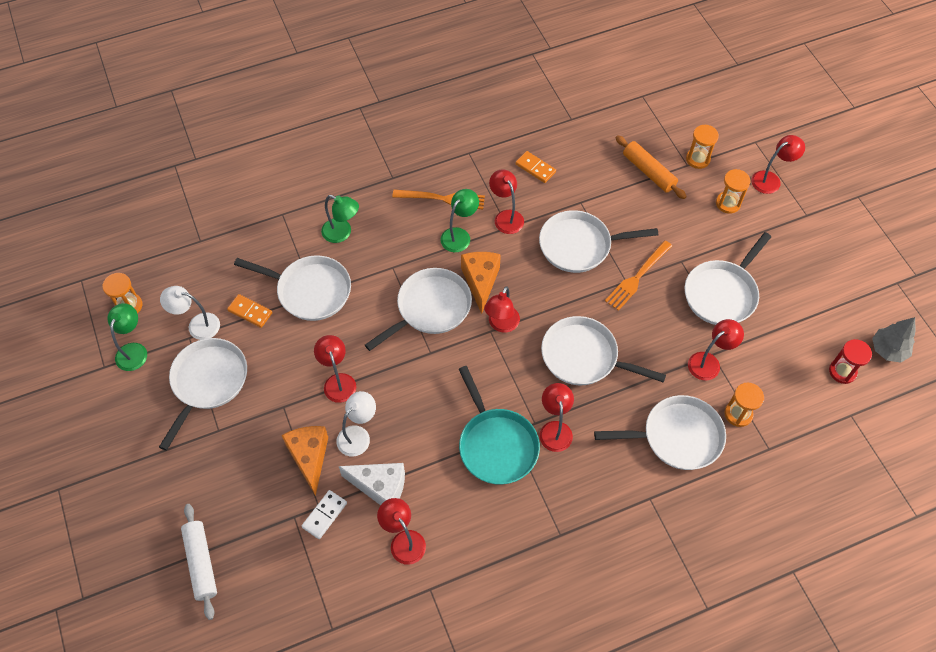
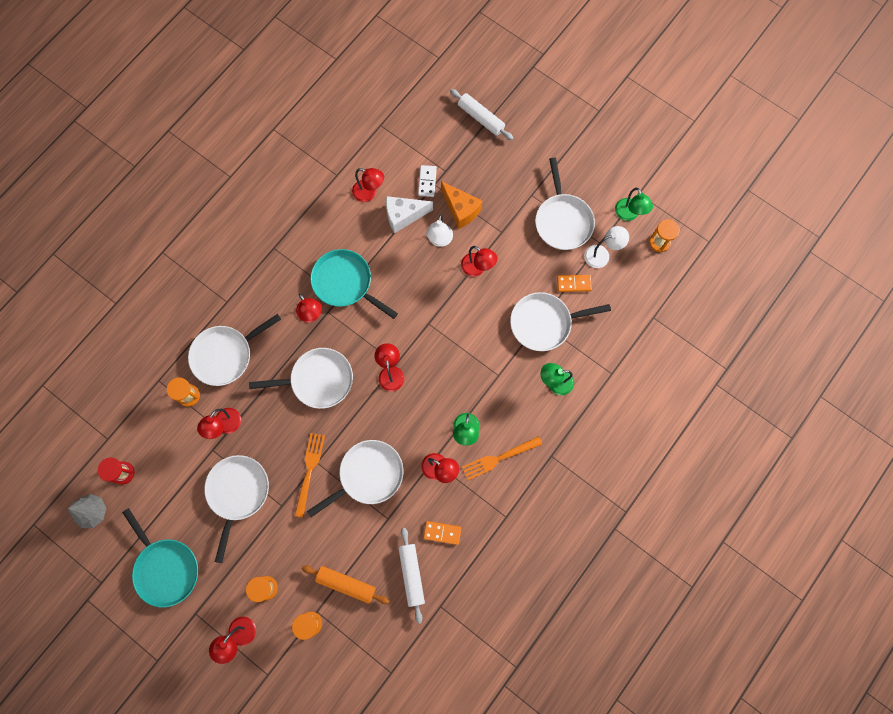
camera: 150 degrees right, 15 degrees up
(430, 308) = (449, 357): white pan -> none
(480, 282) = (425, 400): orange cheese -> none
(583, 151) = (411, 574): none -> white rolling pin
(824, 264) = (165, 568): none -> turquoise pan

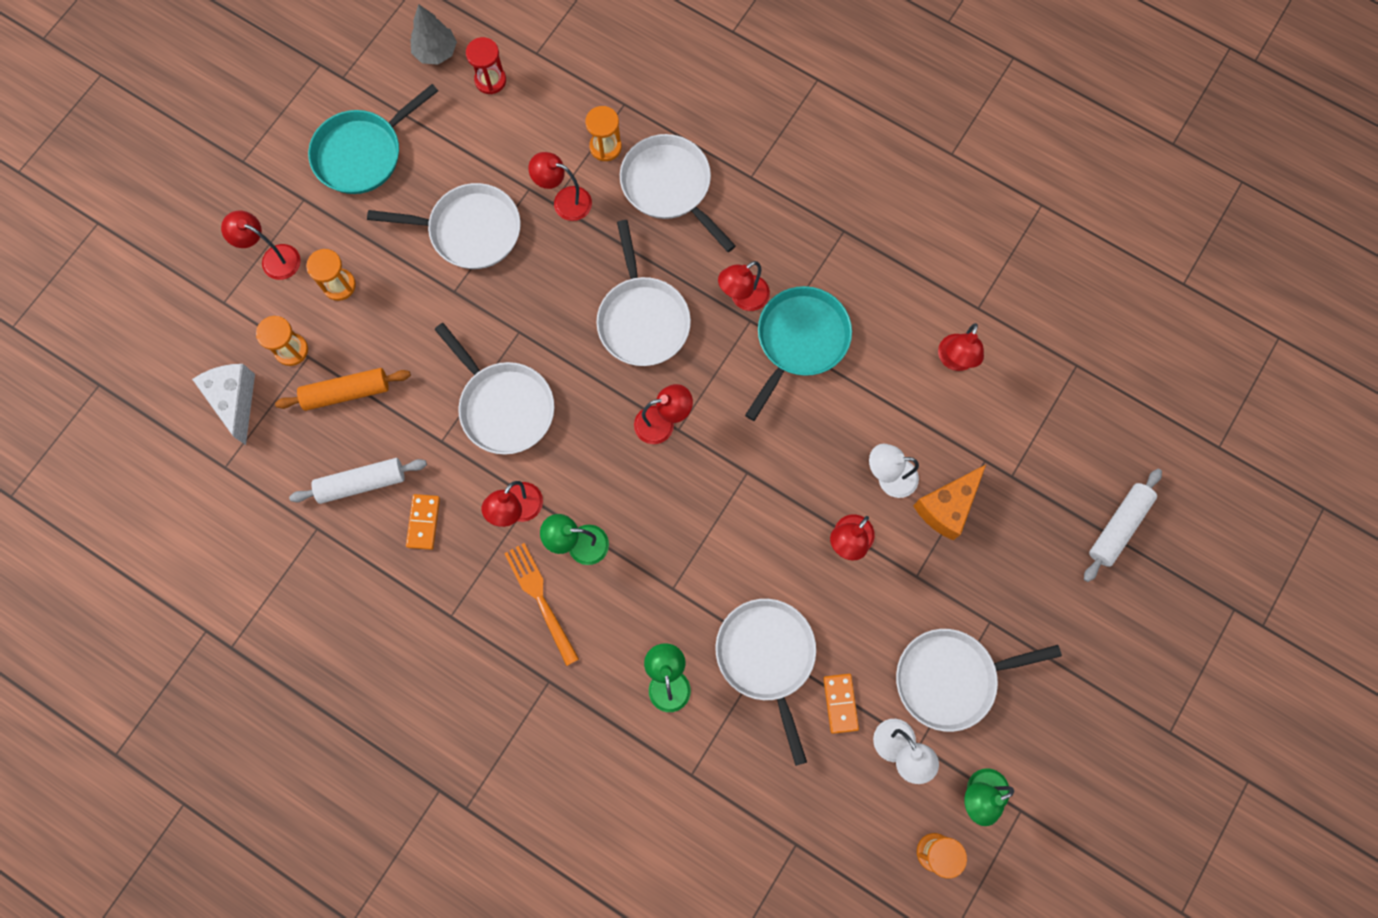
camera: 85 degrees right, 0 degrees up
(309, 471) = (505, 323): orange fork -> none
(346, 584) = (346, 393): orange rolling pin -> orange rolling pin turned 60 degrees clockwise
(404, 216) = (923, 418): white cheese -> white cheese (235, 401)
(427, 182) = (988, 449): white domino -> none

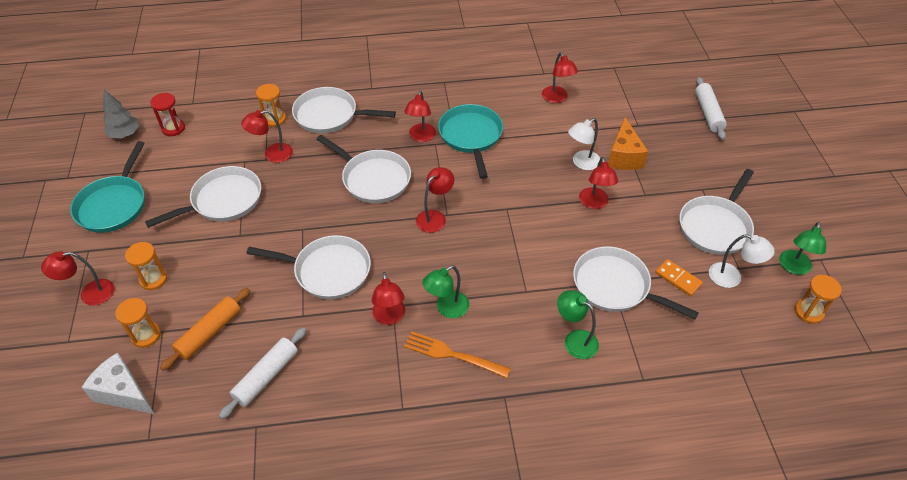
camera: 40 degrees left, 25 degrees down
(423, 522) = (332, 368): orange domino -> none

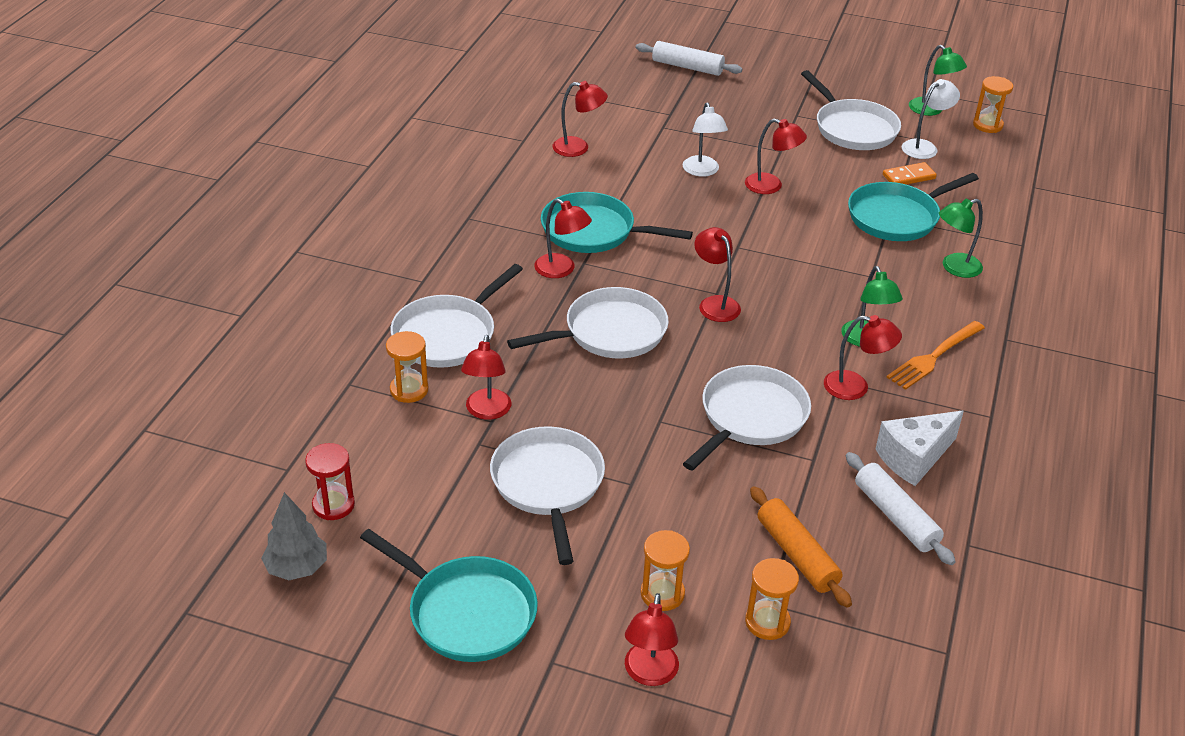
camera: 65 degrees left, 10 degrees down
(124, 393) = (859, 665): white cheese -> white cheese (914, 458)
(615, 286) = (897, 217): white pan -> turquoise pan
(624, 156) = (713, 141): orange cheese -> none

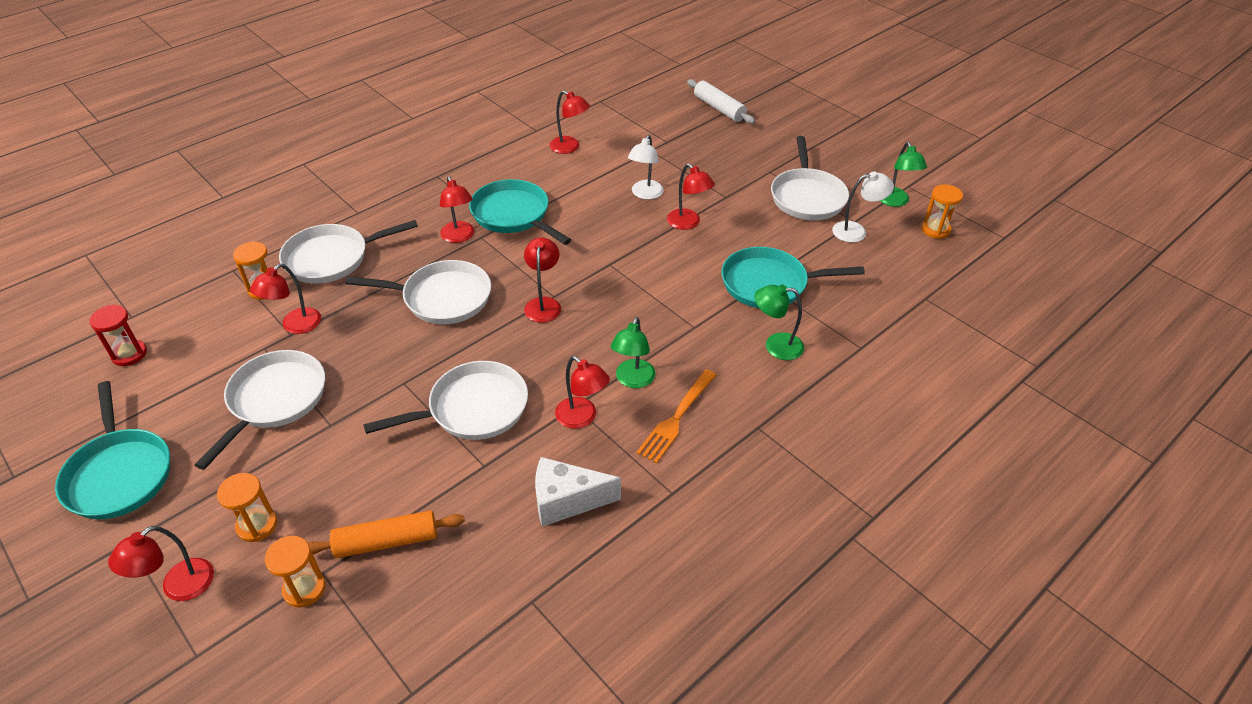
camera: 30 degrees right, 5 degrees up
(297, 568) = (60, 390): grey tree -> none
(797, 554) = (386, 542): orange rolling pin -> orange rolling pin turned 75 degrees clockwise
(895, 516) = (497, 546): white rolling pin -> none
(908, 177) = (815, 252): orange domino -> none
(934, 357) = (676, 418): orange fork -> orange fork turned 45 degrees counterclockwise

